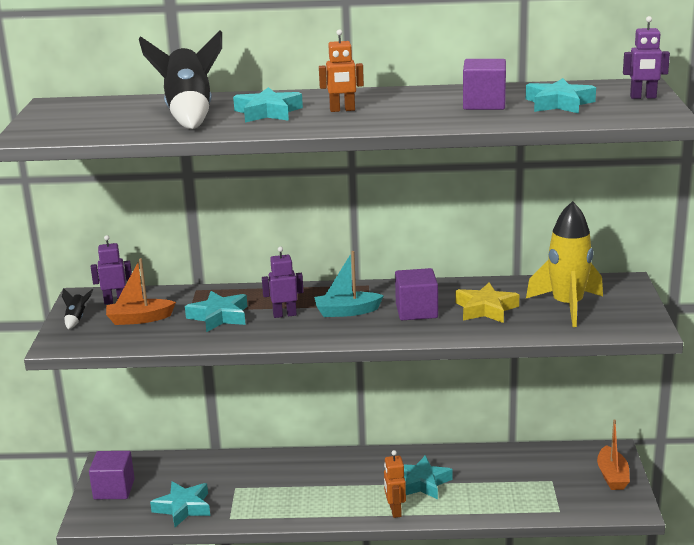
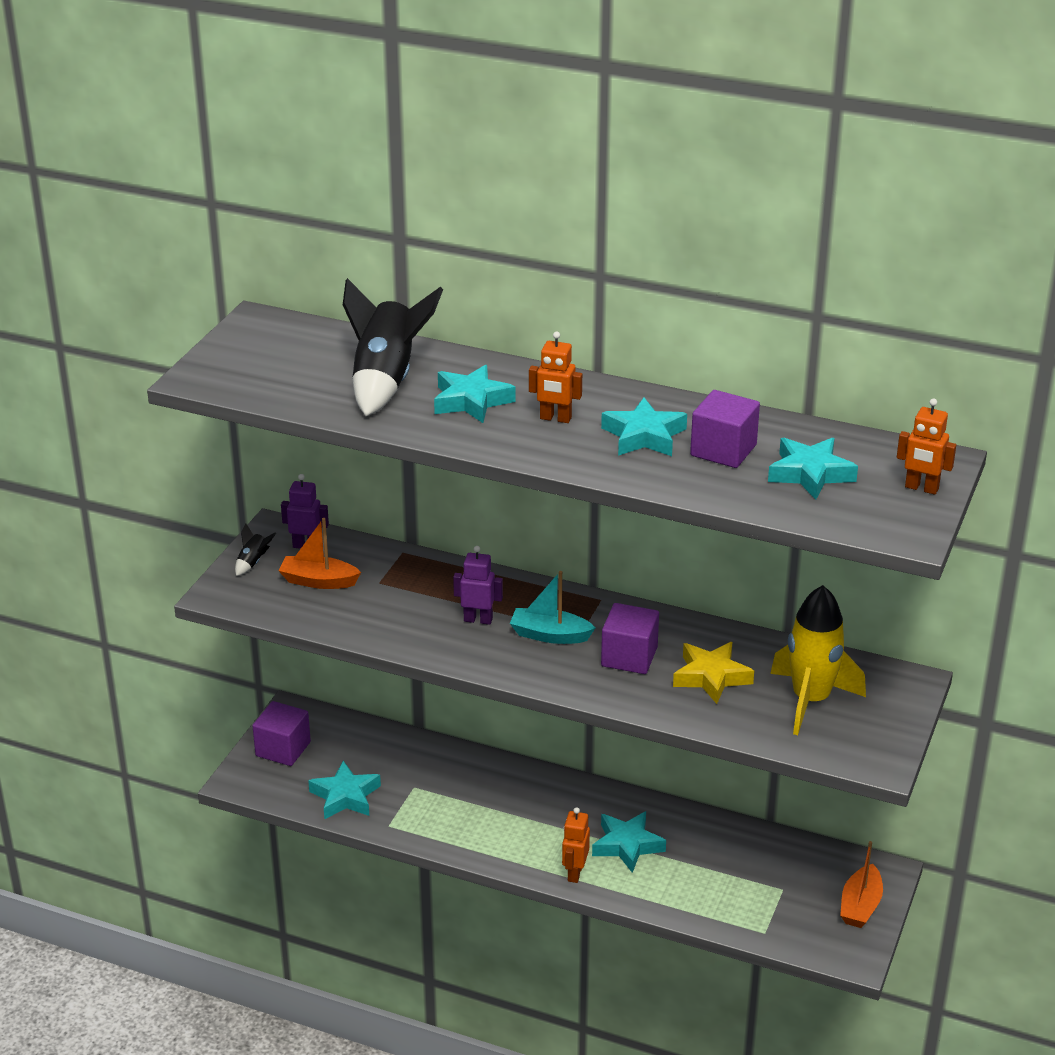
camera: 20 degrees right, 10 degrees up
(219, 316) = (405, 602): turquoise star -> turquoise star (644, 436)
(643, 97) = (921, 488): purple robot -> orange robot

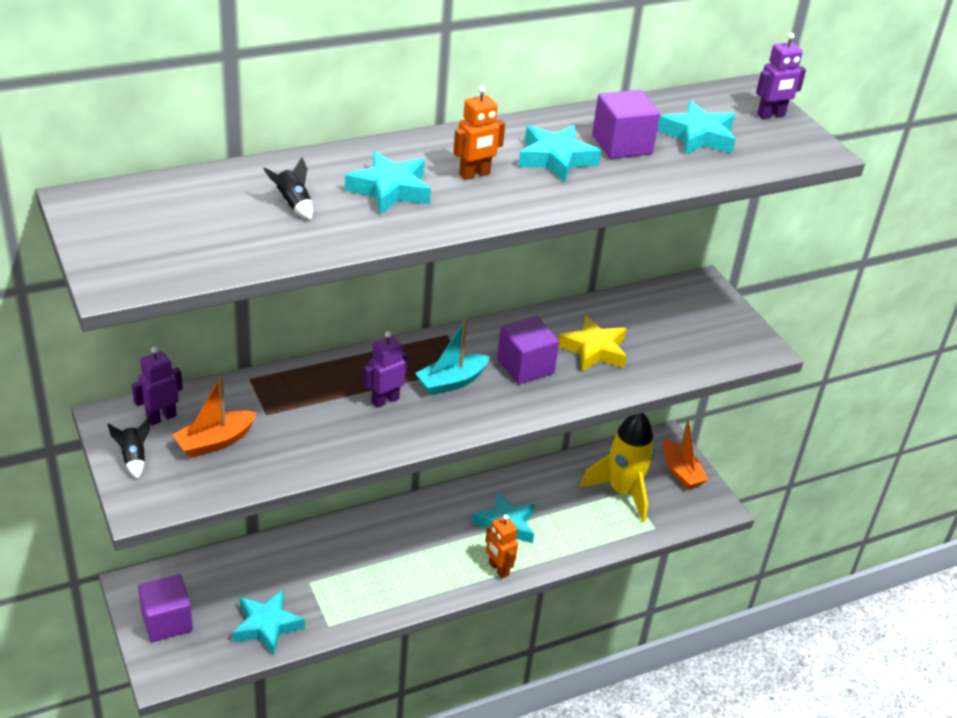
camera: 50 degrees left, 5 degrees up
(386, 381) = (293, 204): black rocket -> black rocket, size x0.41
(810, 700) = (670, 331): yellow rocket -> yellow rocket (623, 492)
(921, 488) = (771, 115): orange robot -> purple robot

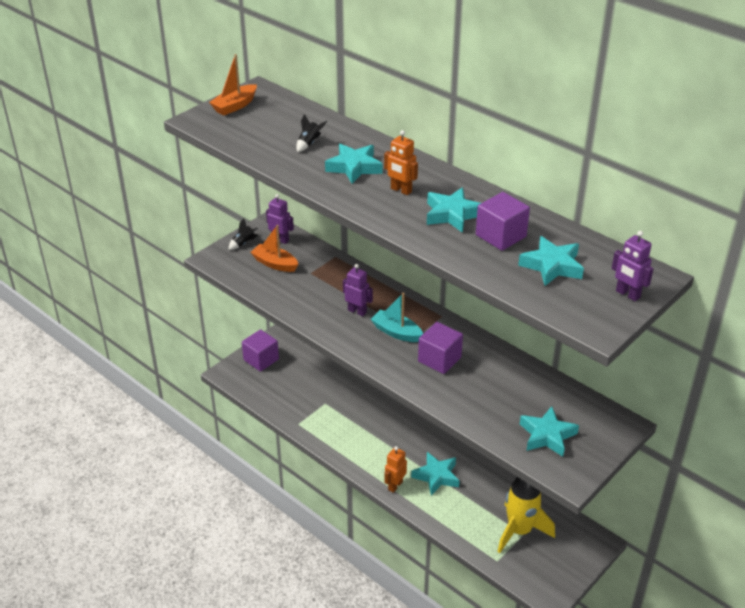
camera: 70 degrees right, 0 degrees up
(267, 626) = (282, 398): turquoise star -> turquoise star (547, 435)
(594, 350) = (486, 386): yellow star -> none
(681, 472) = (569, 560): orange boat -> orange boat (235, 106)

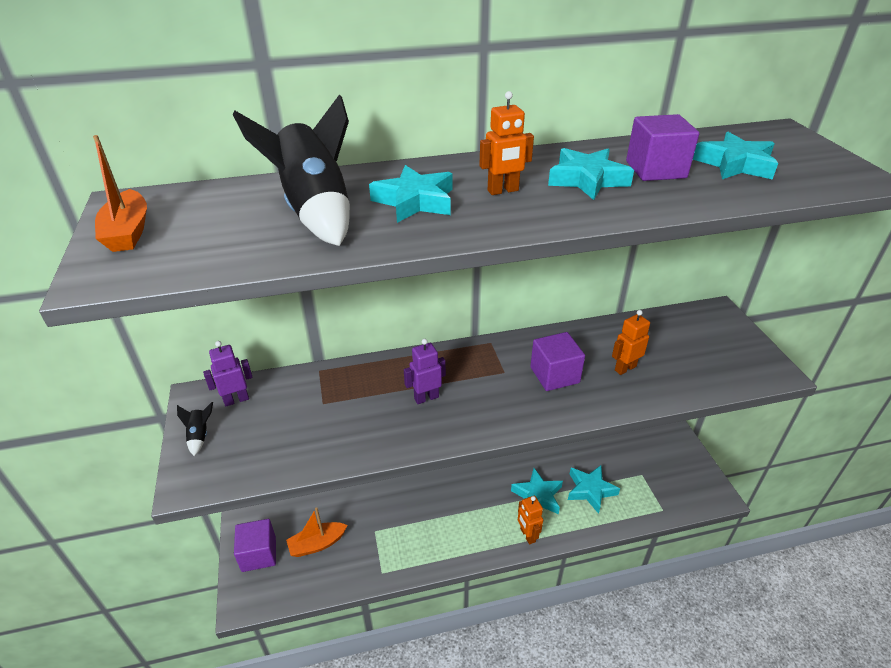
camera: 55 degrees left, 0 degrees up
(275, 264) = (272, 426): orange boat -> orange boat (317, 544)
(309, 143) = (315, 211): black rocket -> black rocket, size x2.44
(396, 332) = (487, 385): turquoise boat -> none
(485, 392) = (625, 368): none -> orange robot
(519, 531) = (637, 475): yellow rocket -> none
(547, 435) = (710, 359): turquoise star -> turquoise star (590, 490)
(627, 294) = (809, 149): purple robot -> none

